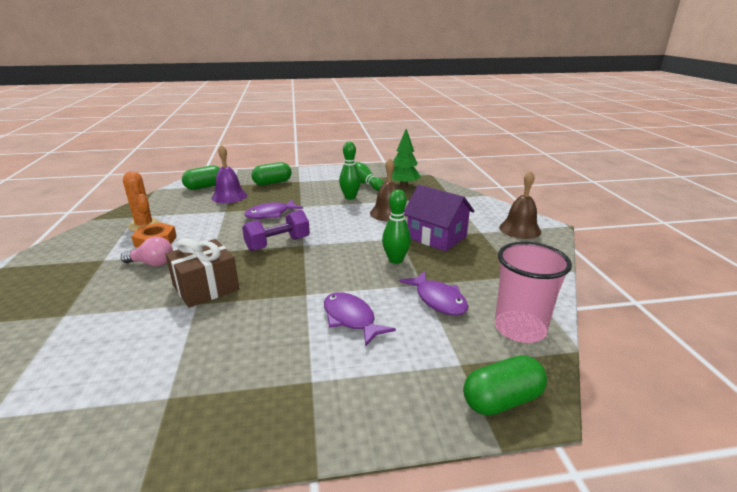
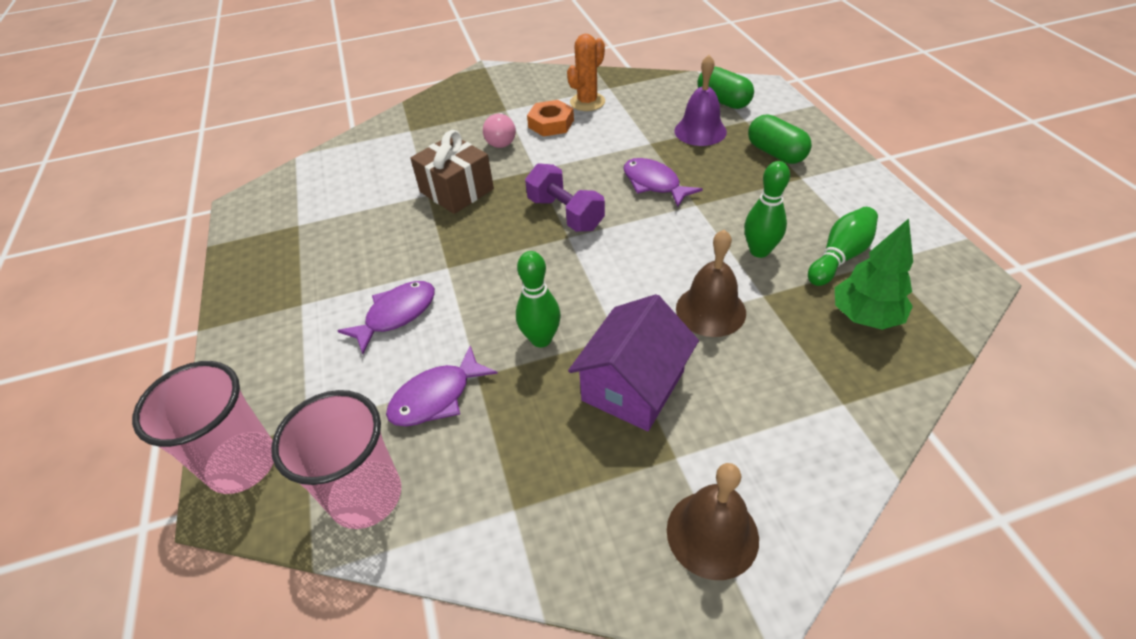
camera: 85 degrees right, 20 degrees up
(502, 400) = (242, 464): green capsule -> pink cup

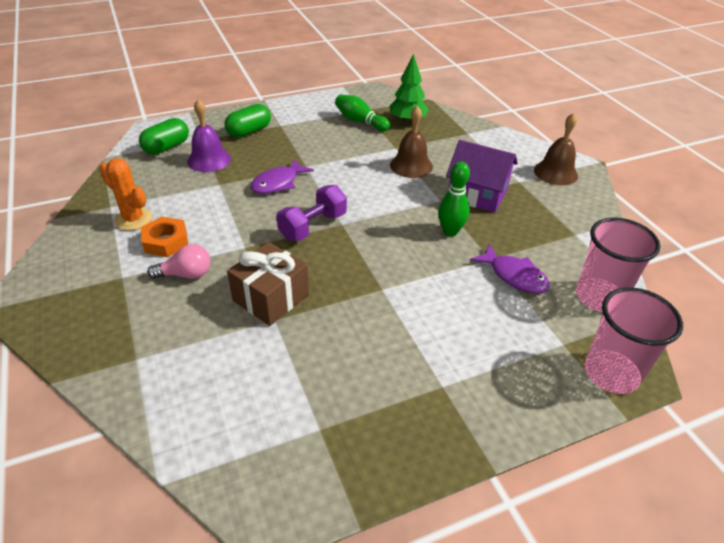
camera: 100 degrees left, 5 degrees down
(396, 315) = (443, 312): purple fish -> none
(759, 251) = (356, 146): green bowling pin -> none

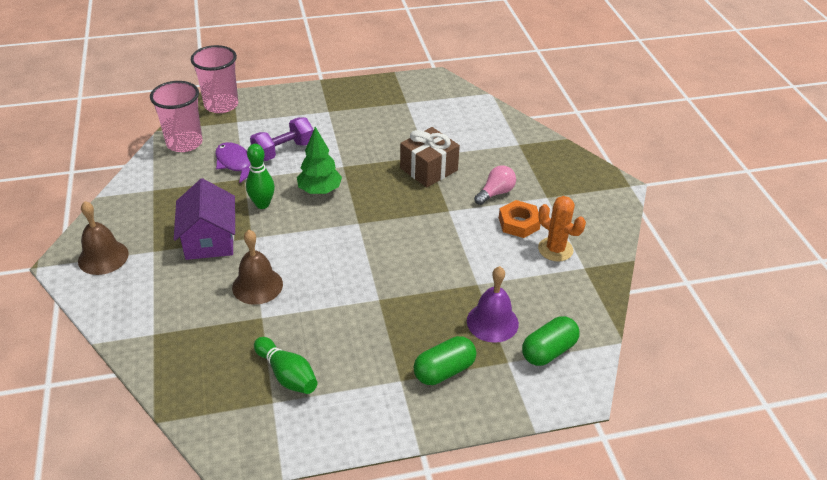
camera: 170 degrees left, 0 degrees up
(186, 274) = (495, 193): pink light bulb -> pink light bulb turned 135 degrees clockwise
(278, 183) = (413, 277): purple fish -> none
(313, 226) = (385, 223): purple dumbbell -> purple dumbbell (283, 151)
(407, 120) = (219, 369): green tree -> green tree (320, 190)
(477, 194) = (209, 240): purple house -> purple house turned 45 degrees clockwise

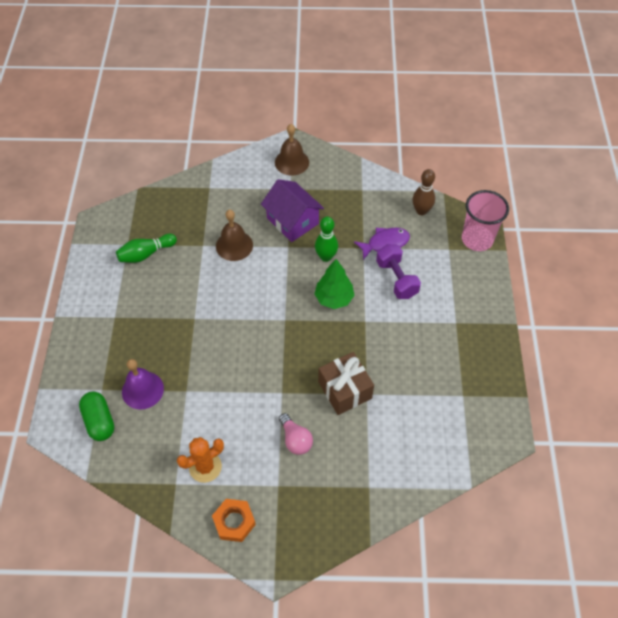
camera: 105 degrees right, 15 degrees up
(184, 143) = (421, 211): pink cup -> brown bowling pin
(209, 240) = (292, 221): purple house -> purple house turned 45 degrees clockwise
(444, 371) = (111, 345): green capsule -> none
(518, 223) = (248, 447): orange nut -> orange nut (234, 522)

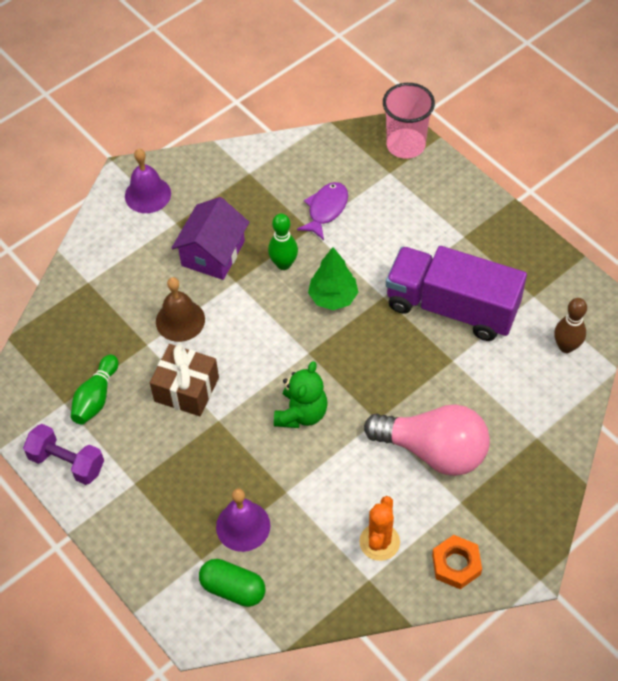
camera: 40 degrees left, 0 degrees up
(243, 352) = (301, 413): none -> green teddy bear
(292, 162) = (147, 194): brown bell -> purple bell
(292, 221) = (213, 253): purple house -> purple house turned 75 degrees counterclockwise
(295, 439) = (433, 450): pink light bulb -> pink light bulb, size x2.08
(345, 390) = (430, 372): brown gift -> brown gift (186, 389)
(396, 279) = (371, 236): purple dumbbell -> purple dumbbell (67, 462)
(401, 360) = (451, 307): none -> purple truck
(421, 211) = (327, 154): brown bowling pin -> brown bowling pin (566, 346)

